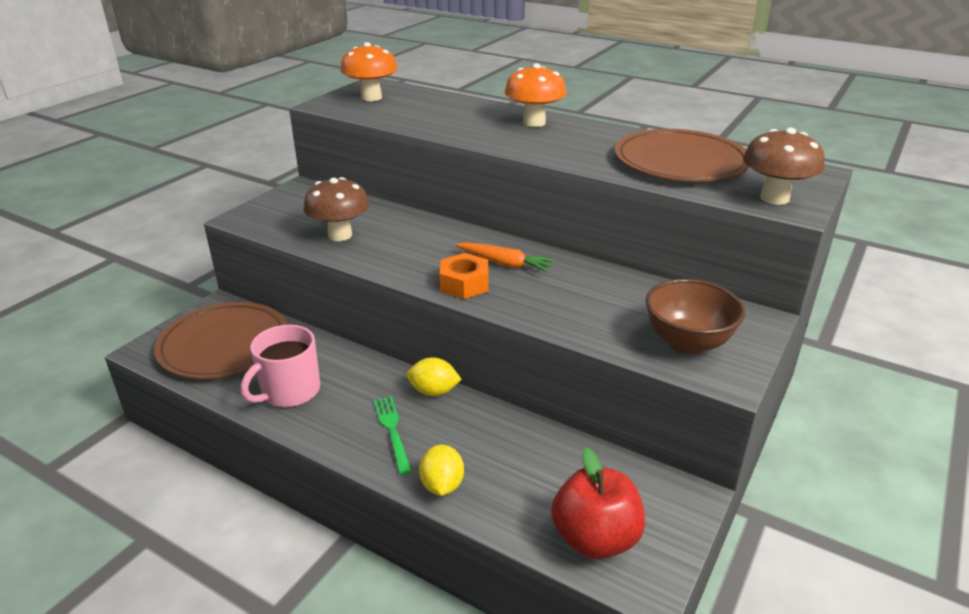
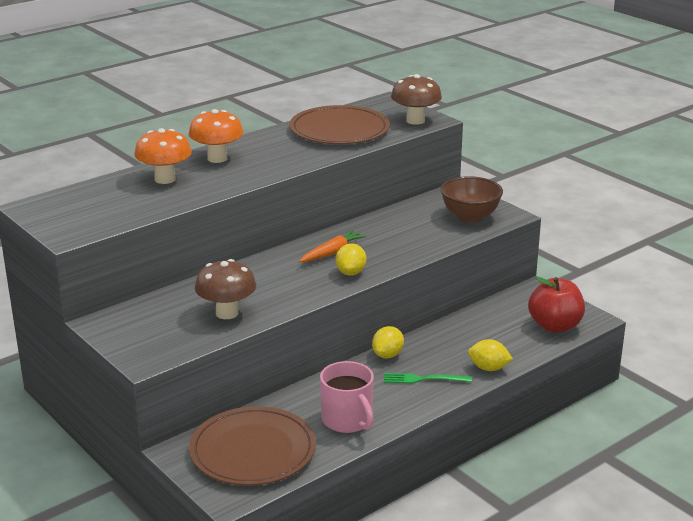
camera: 70 degrees left, 5 degrees down
(371, 97) = (73, 212): orange mushroom -> orange mushroom (165, 179)
(464, 284) = (351, 272): orange nut -> yellow lemon

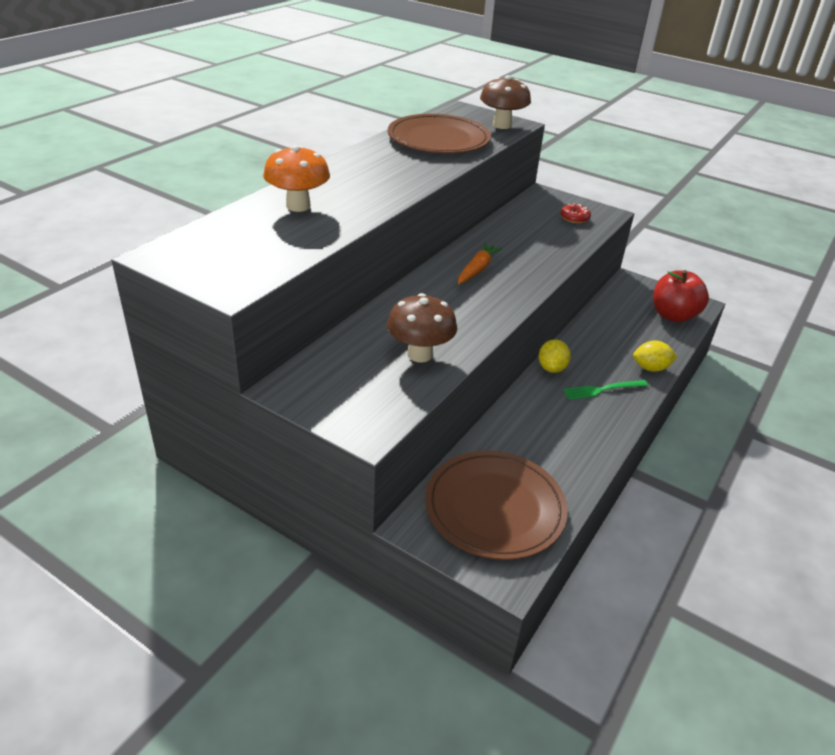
camera: 20 degrees left, 10 degrees up
(217, 158) = (338, 178): orange mushroom -> none
(348, 420) = (564, 450): pink mug -> none
(351, 272) = (511, 289): yellow lemon -> none
(470, 217) = (574, 218): brown bowl -> red donut

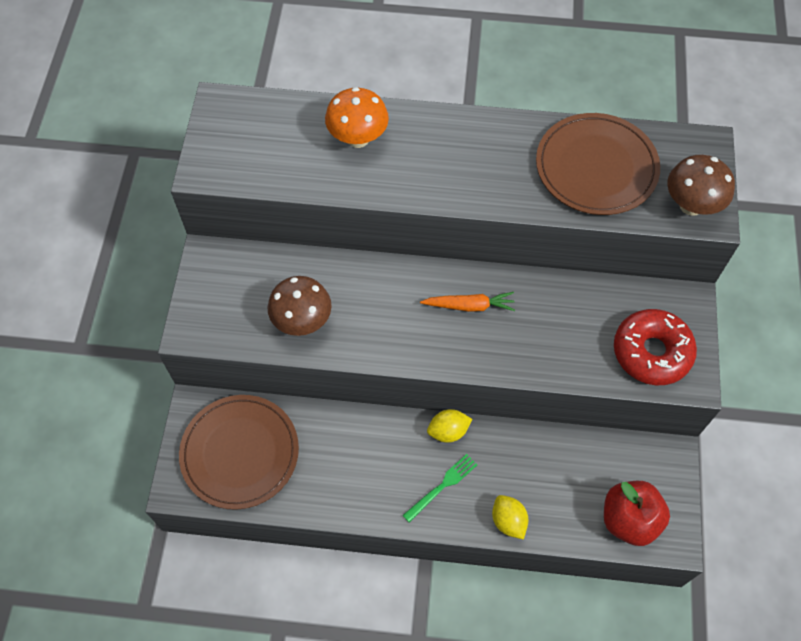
camera: 65 degrees right, 25 degrees up
(574, 218) = (651, 352): red donut -> red donut, size x2.17
(602, 390) = (442, 486): green fork -> green fork turned 90 degrees clockwise

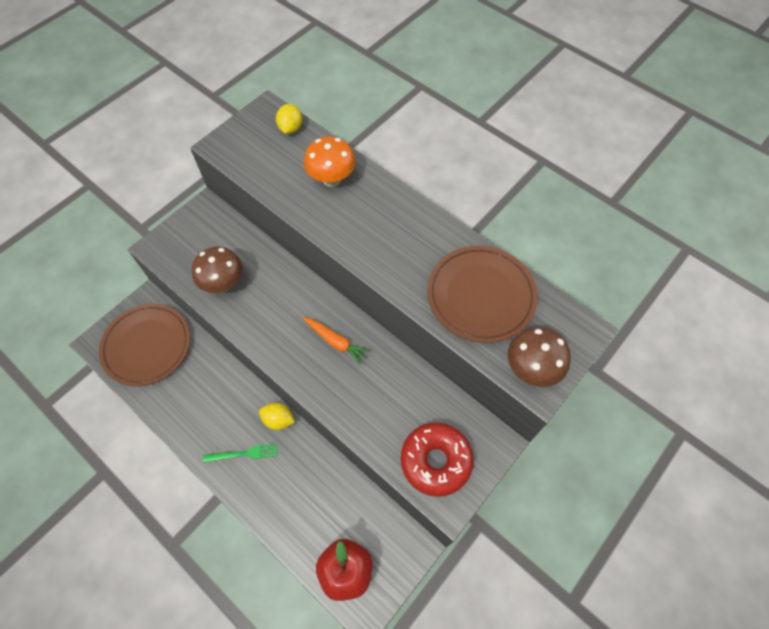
camera: 35 degrees right, 0 degrees up
(508, 521) = (265, 509): yellow lemon -> yellow lemon (290, 128)

